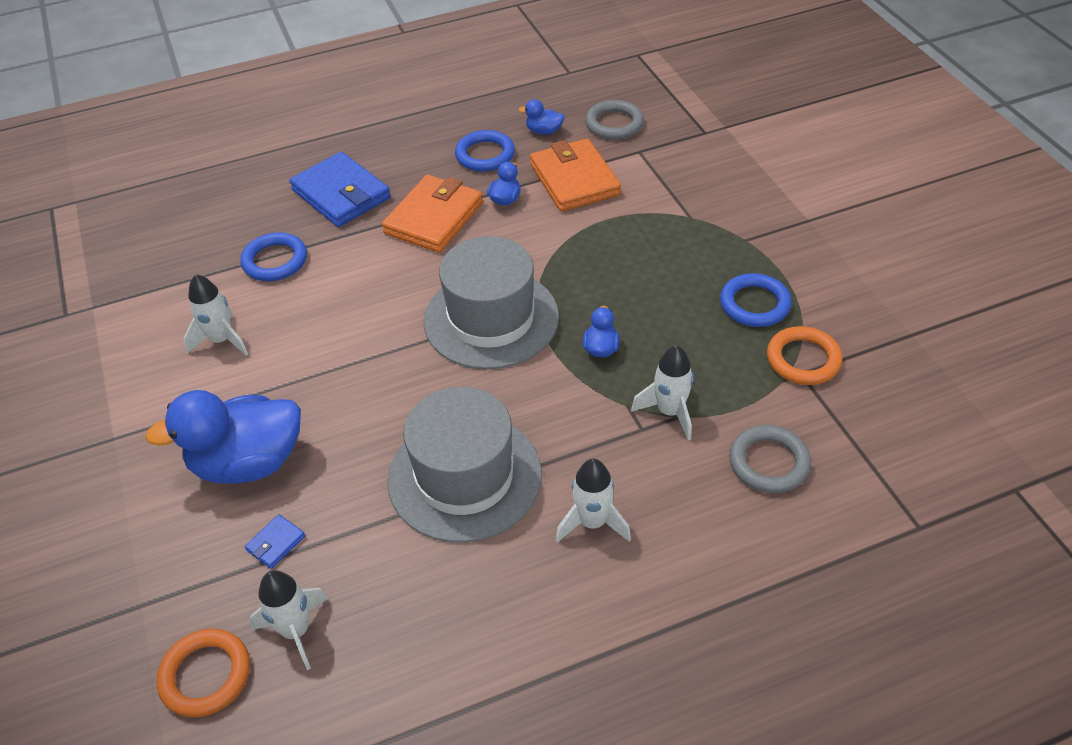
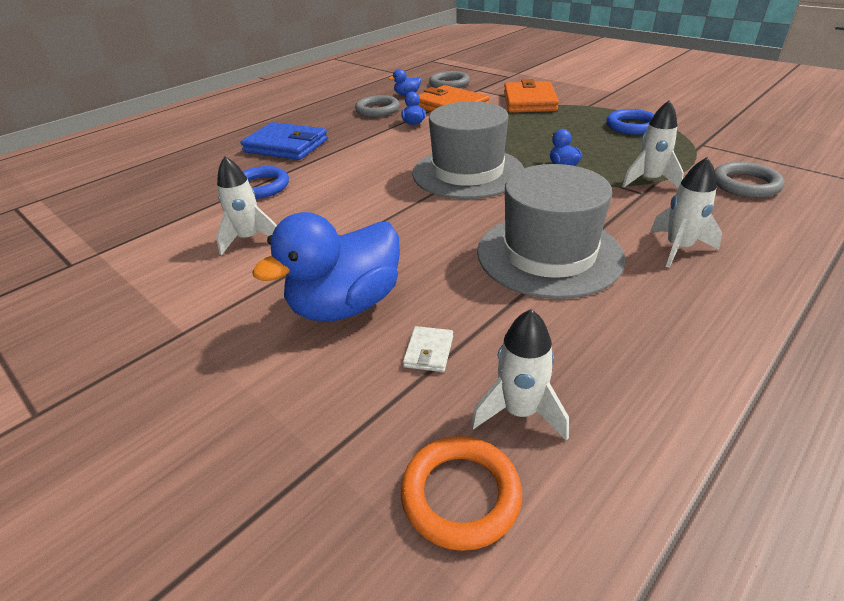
camera: 25 degrees left, 10 degrees down
(276, 543) = (429, 351): blue wallet -> white wallet
(434, 218) = (370, 141): orange wallet -> orange wallet (529, 101)
(485, 155) = (377, 110): blue ring -> grey ring
(803, 359) = (694, 139): orange ring -> none

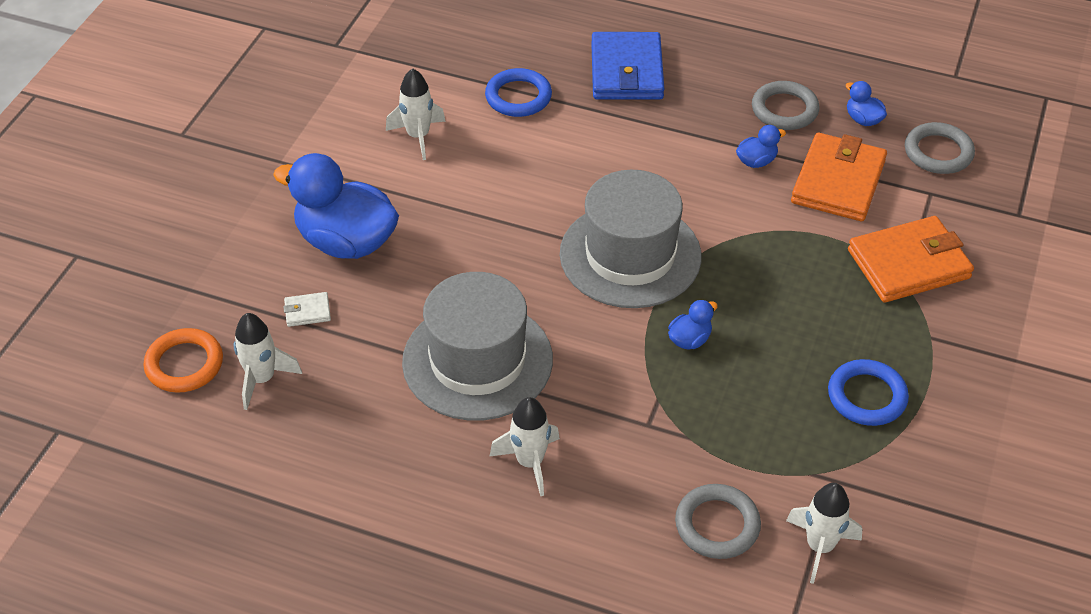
camera: 65 degrees right, 10 degrees up
(649, 180) = (685, 428): white rocket -> white rocket (819, 547)

